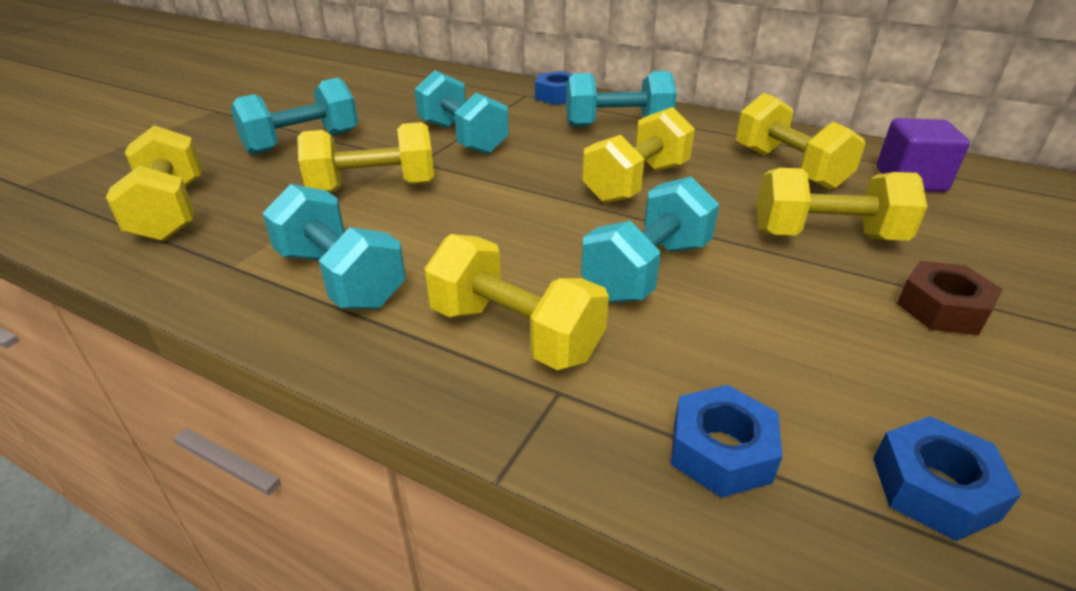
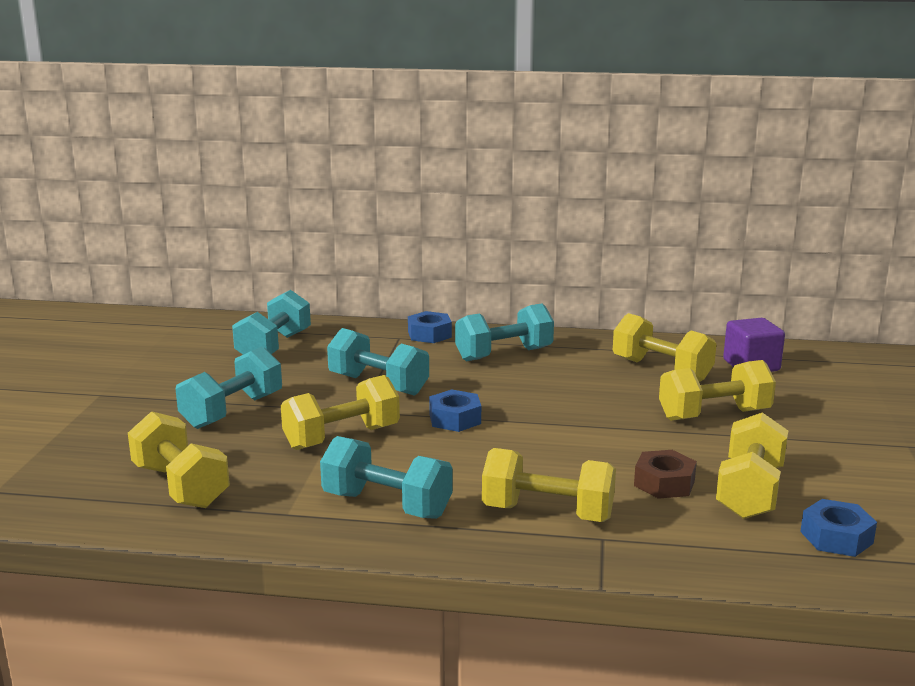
camera: 20 degrees left, 15 degrees down
(636, 183) = (555, 399): yellow dumbbell -> yellow dumbbell (750, 491)
(647, 270) = (607, 459): turquoise dumbbell -> turquoise dumbbell (274, 347)
(721, 451) = (718, 546): blue nut -> blue nut (455, 419)
(942, 308) = (805, 447): brown nut -> brown nut (664, 483)

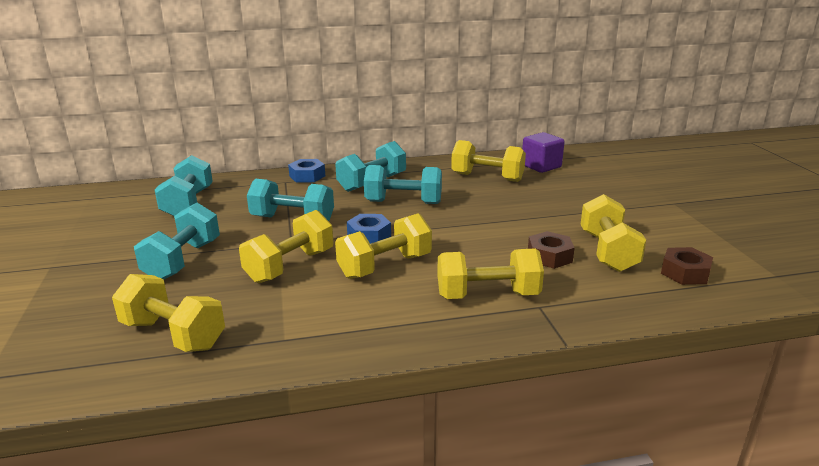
camera: 20 degrees left, 5 degrees up
(387, 505) = (362, 314): turquoise dumbbell -> turquoise dumbbell (403, 202)
(714, 415) = (544, 203): yellow dumbbell -> yellow dumbbell (385, 266)
(836, 537) = (685, 273): blue nut -> brown nut

